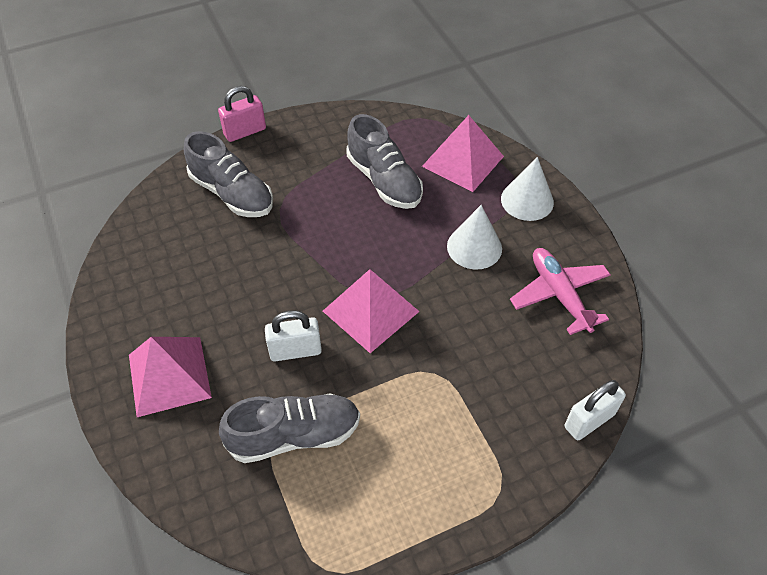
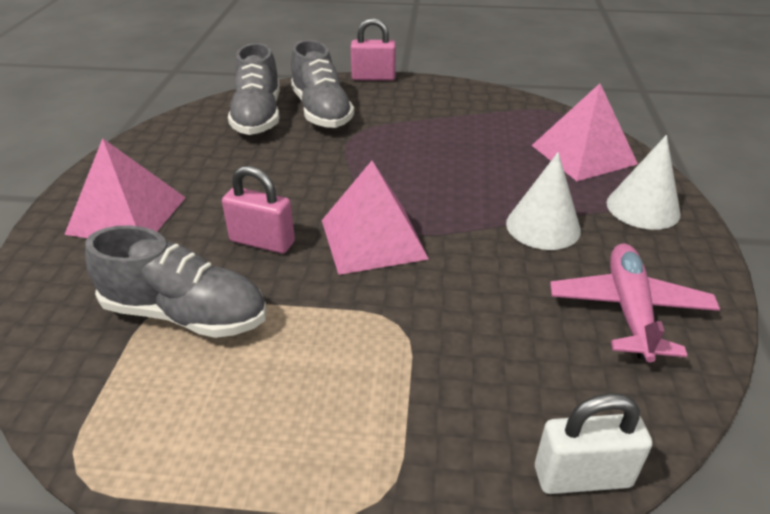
camera: 30 degrees right, 15 degrees down
(295, 351) = (262, 242): white padlock -> pink padlock
(384, 180) = (480, 144): grey shoe -> grey shoe (258, 116)

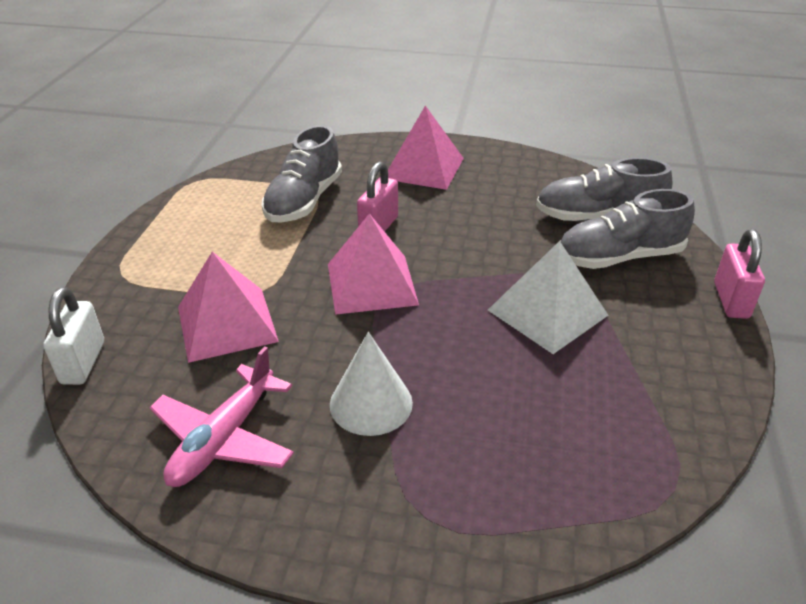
camera: 95 degrees right, 0 degrees up
(401, 144) = (547, 312): none -> white pyramid
(583, 154) = (535, 484): pink pyramid -> pink pyramid (226, 323)
(629, 310) = (224, 438): pink plane -> pink plane turned 105 degrees clockwise
(643, 208) = (395, 512): white cone -> none

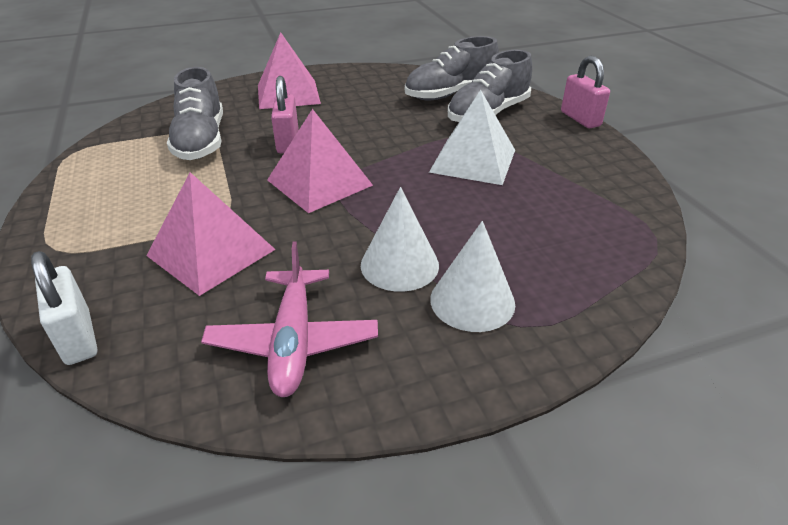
camera: 30 degrees left, 0 degrees up
(405, 471) = (472, 301): none -> white cone

